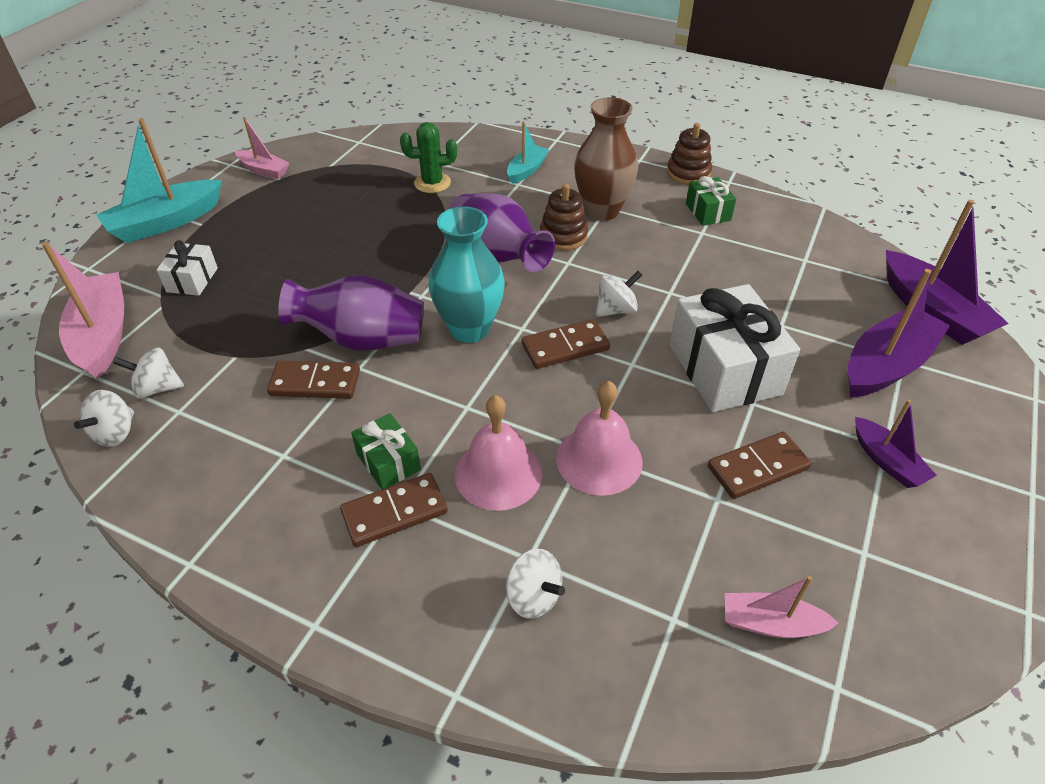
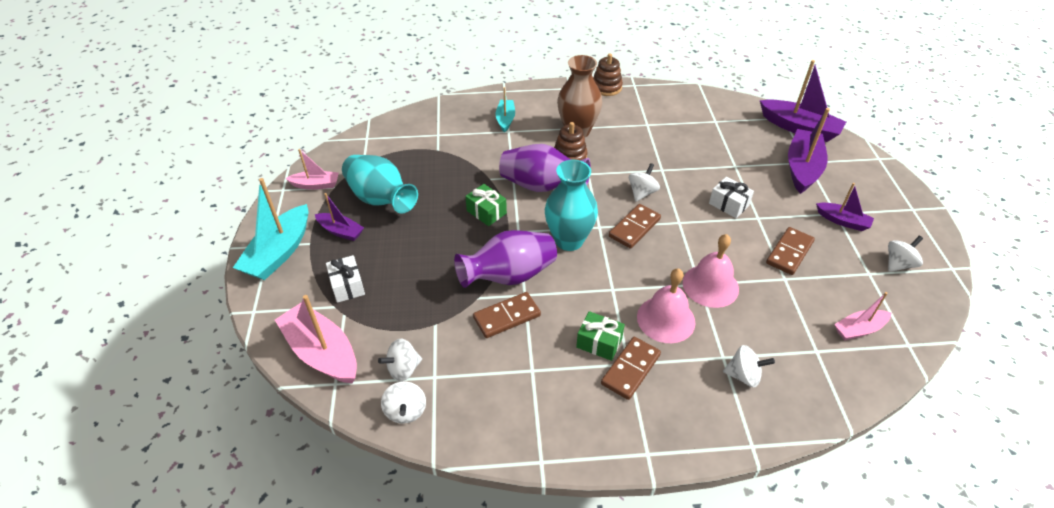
camera: 30 degrees left, 0 degrees up
(241, 224) = (340, 231): none -> purple boat
(310, 207) = (380, 199): none -> turquoise vase
(432, 183) = (451, 151): green cactus -> none
(708, 212) = (639, 109): green gift -> green gift (486, 212)
(724, 369) = (728, 204): white gift -> white gift, size x0.51
(930, 562) = (898, 264): none -> white spinning top

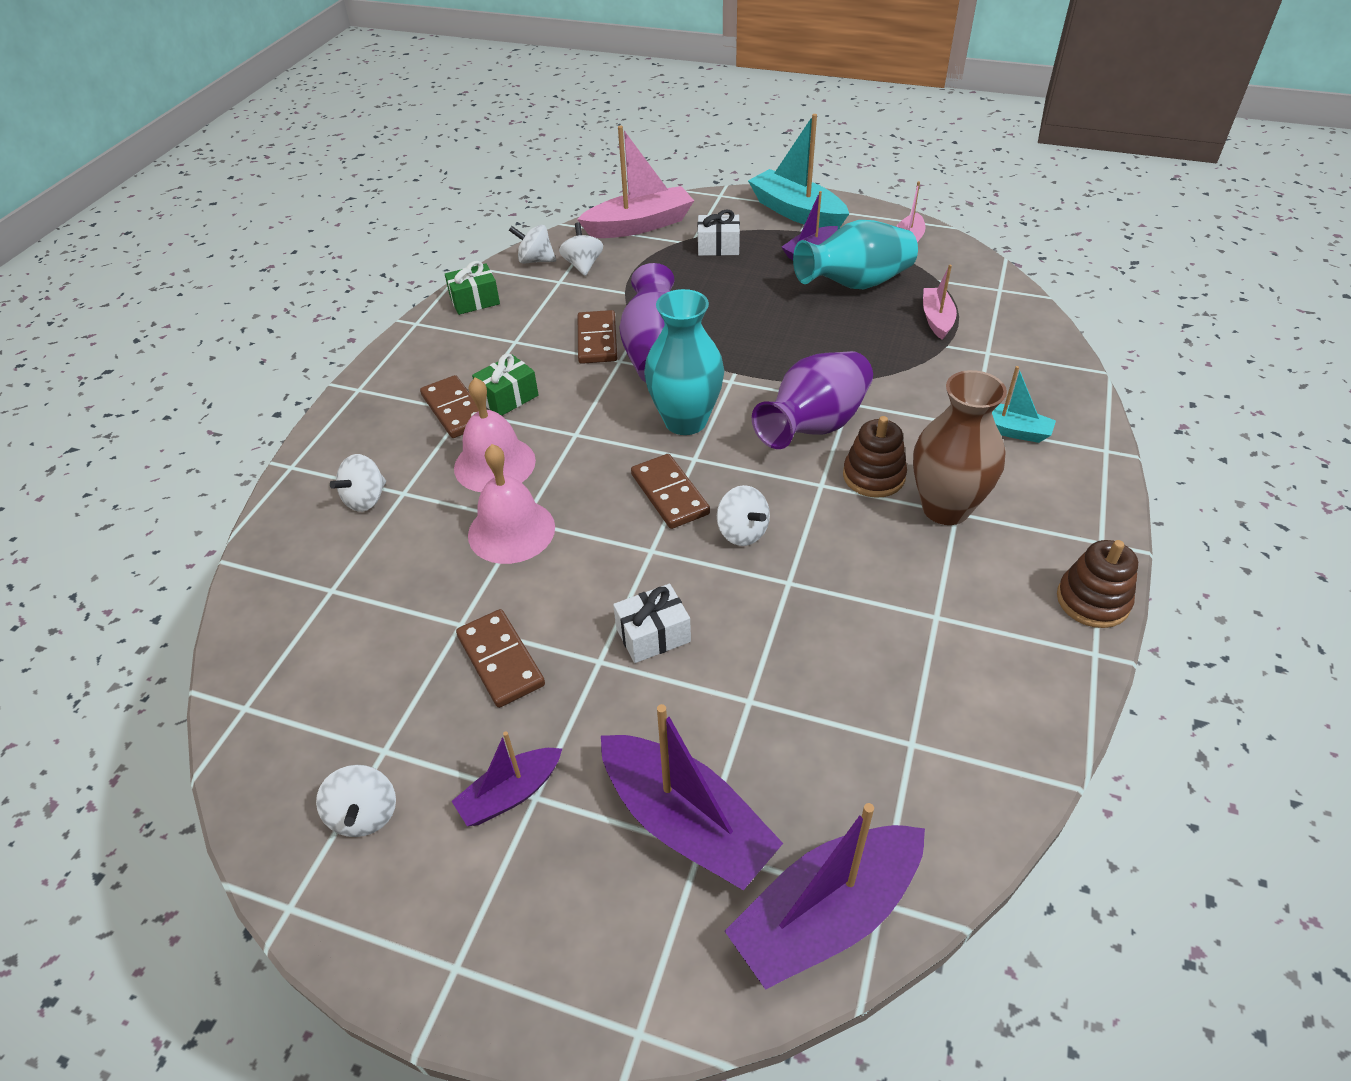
camera: 115 degrees right, 0 degrees up
(486, 212) = (784, 362): green gift -> green gift (475, 301)
(859, 329) = (315, 661): pink boat -> pink boat (936, 319)

